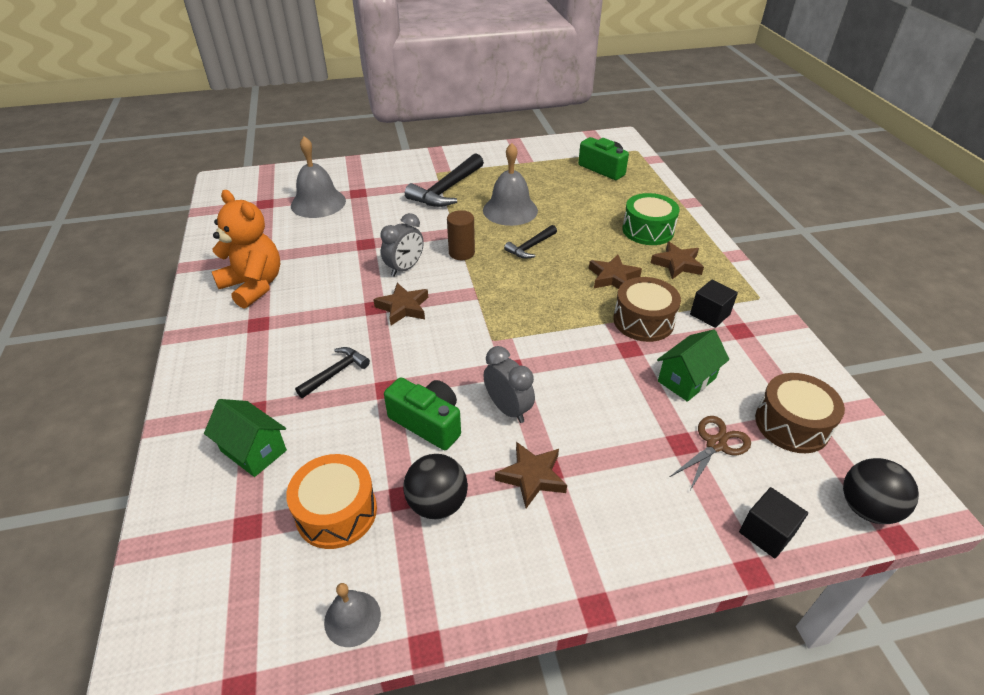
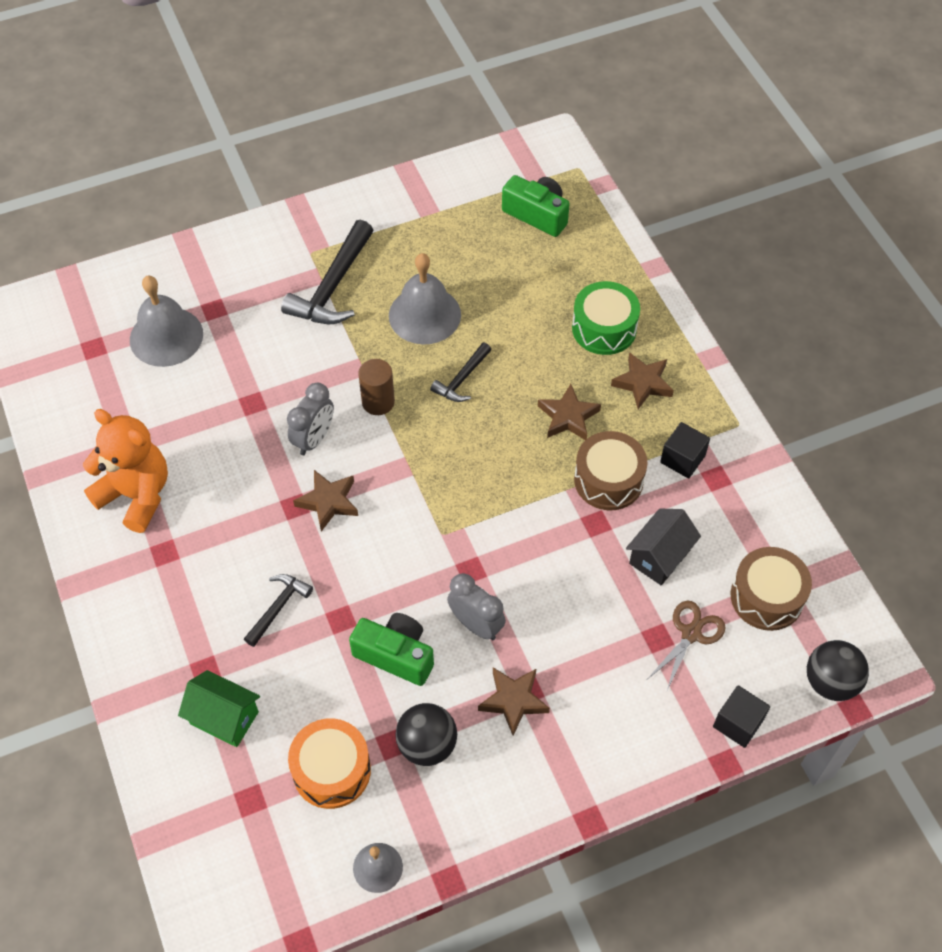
camera: 10 degrees left, 15 degrees up
(686, 379) = (659, 556): green house -> black house

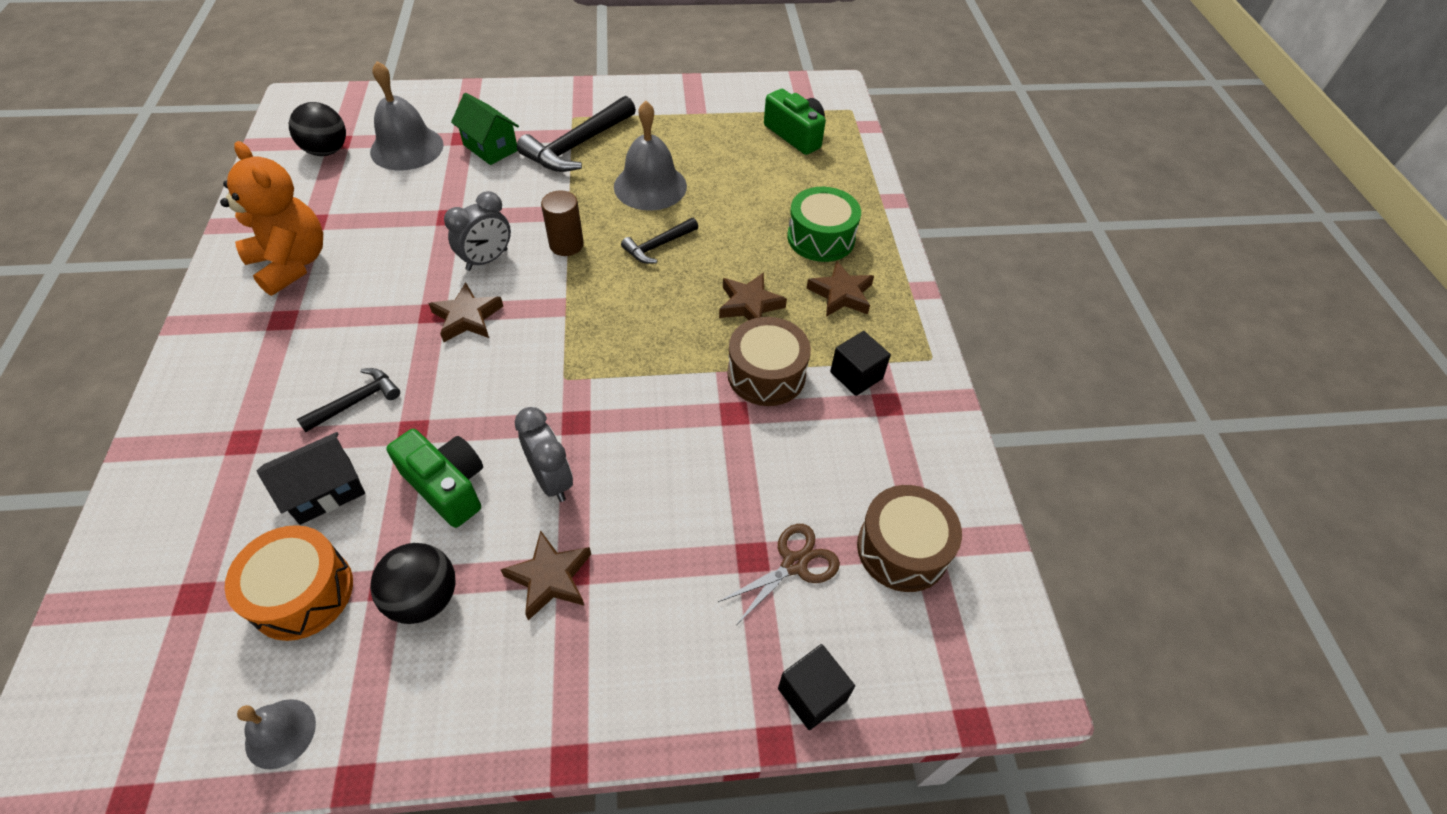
camera: 15 degrees right, 5 degrees down
(224, 718) = (228, 497): green house -> green house (490, 148)
(659, 556) = (791, 467): black house -> black house (325, 491)
(830, 682) = (951, 679): black ball -> black ball (327, 151)

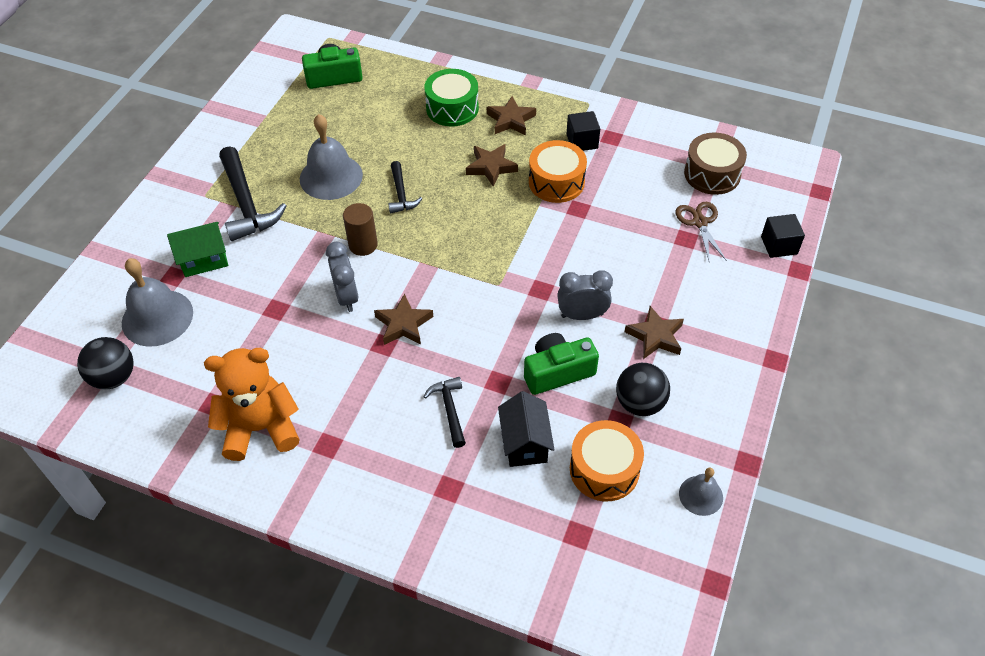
camera: 60 degrees left, 0 degrees up
(766, 374) = (556, 182): brown drum -> orange drum

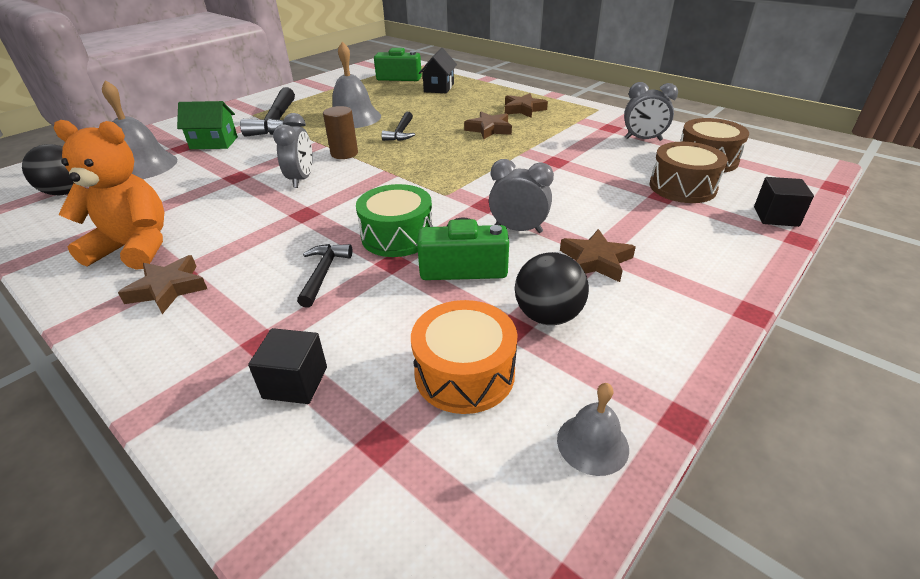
camera: 20 degrees right, 15 degrees down
(403, 324) = (334, 204): brown star -> brown star (168, 289)
(452, 108) = (478, 99): green drum -> green drum (397, 236)
(525, 443) = (382, 321): black house -> black house (439, 88)
(556, 182) = (543, 144): orange drum -> none
(582, 141) = (581, 126): black cube -> black cube (295, 382)
(648, 152) = (643, 139): none -> grey clock
(699, 222) = (682, 187): brown scissors -> brown drum

